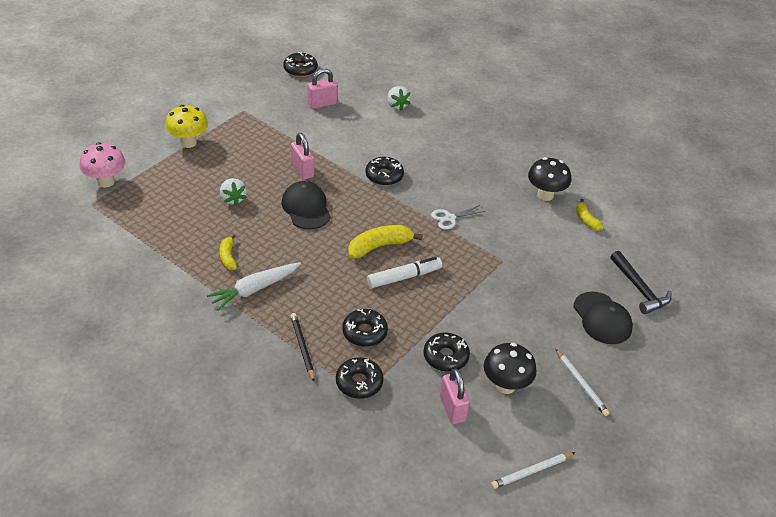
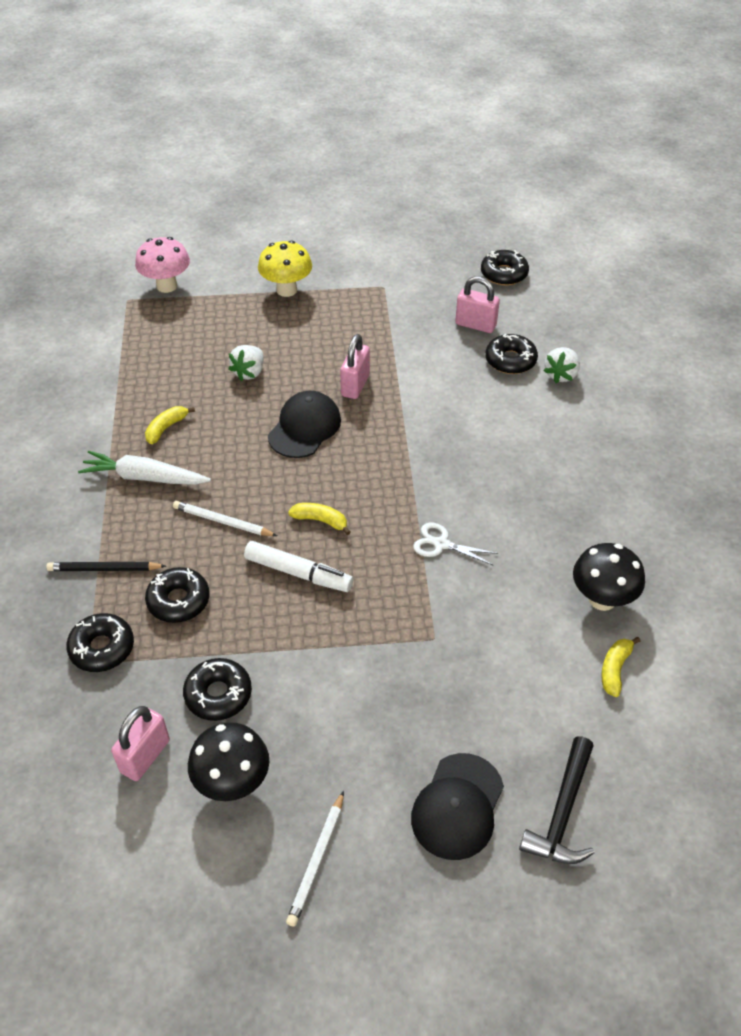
camera: 50 degrees right, 5 degrees up
(302, 347) = (104, 569): black pencil -> black pencil turned 120 degrees counterclockwise
(380, 246) = (320, 521): yellow banana -> yellow banana, size x0.60
(384, 176) = (433, 446): black donut -> black donut (510, 360)
(531, 471) = (122, 903): white pencil -> white pencil (223, 521)

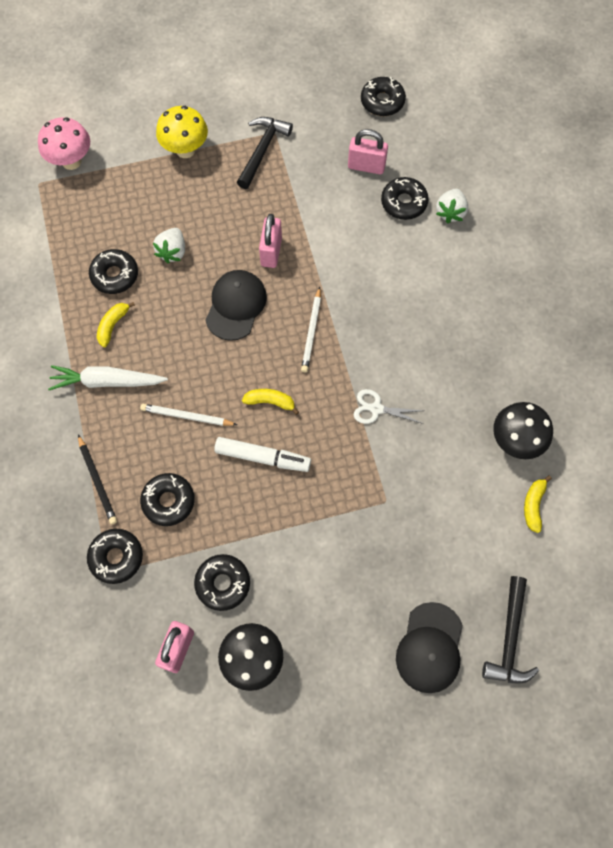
camera: 10 degrees left, 20 degrees up
(104, 569) = (97, 481): black pencil -> black pencil turned 105 degrees counterclockwise
(182, 385) = (115, 275): none -> black donut
(317, 860) = (332, 712): white pencil -> white pencil (311, 332)
(367, 299) = (262, 150): none -> black hammer

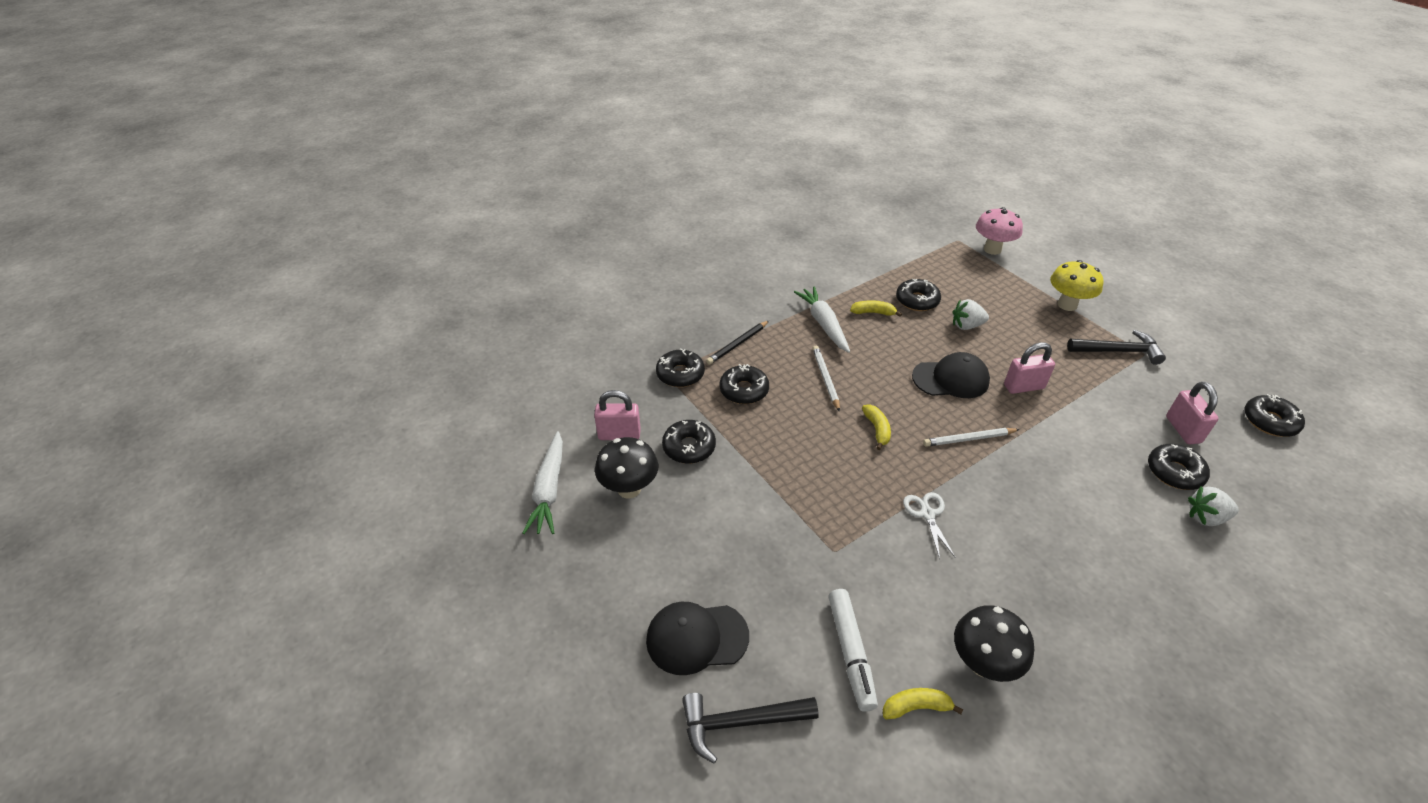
camera: 70 degrees right, 25 degrees down
(223, 741) = (549, 490): none -> white carrot
(262, 457) = (820, 440): white marker -> white marker (850, 652)

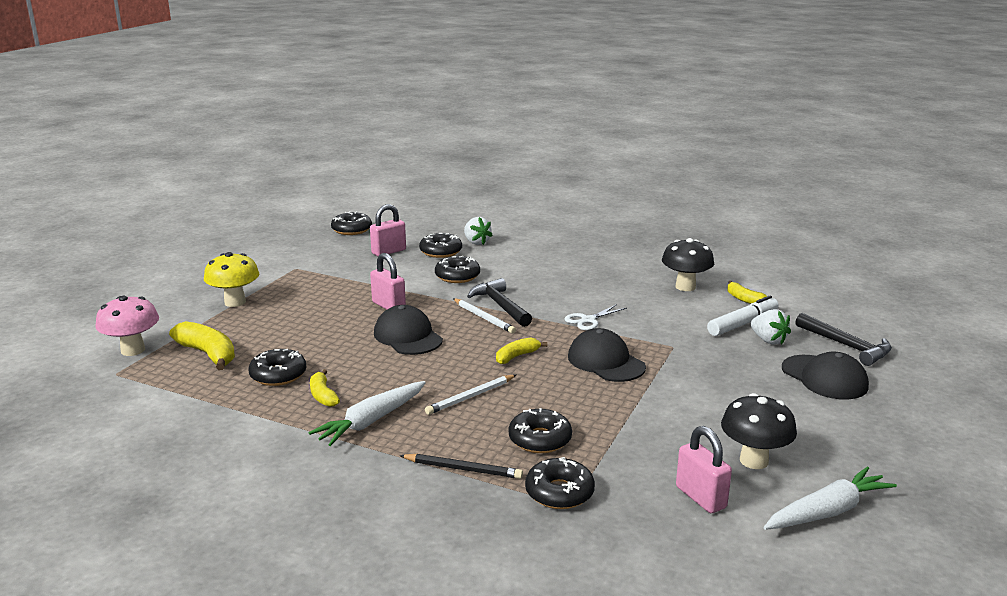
camera: 120 degrees left, 20 degrees down
(689, 447) = (659, 445): black donut -> black donut (457, 276)
(833, 482) = (606, 362): none -> black cap
(966, 326) = (309, 342): white strawberry -> white strawberry (768, 340)
(969, 278) = (208, 354): none -> yellow banana
(1118, 351) = (300, 277): black hammer -> black hammer (500, 305)

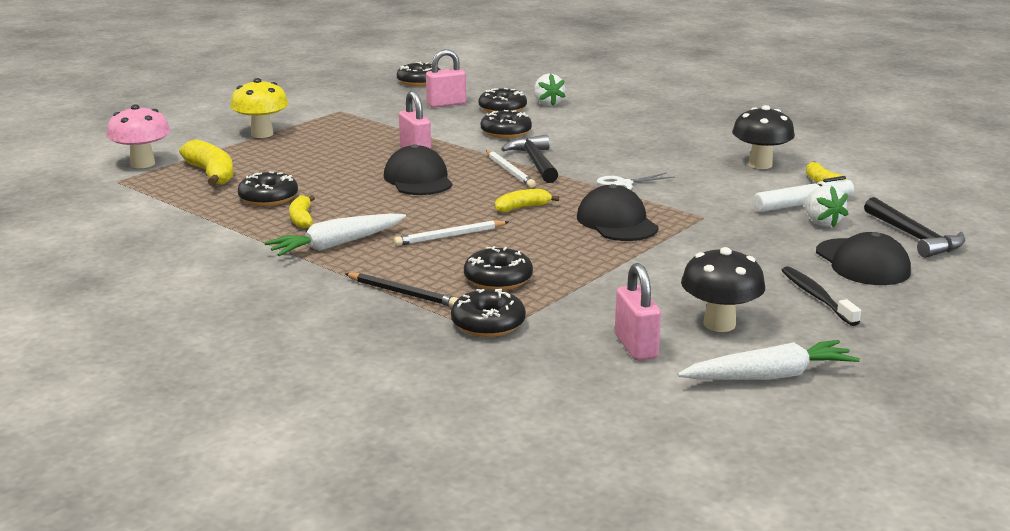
camera: 15 degrees right, 0 degrees up
(811, 418) = (816, 297): none -> black toothbrush

